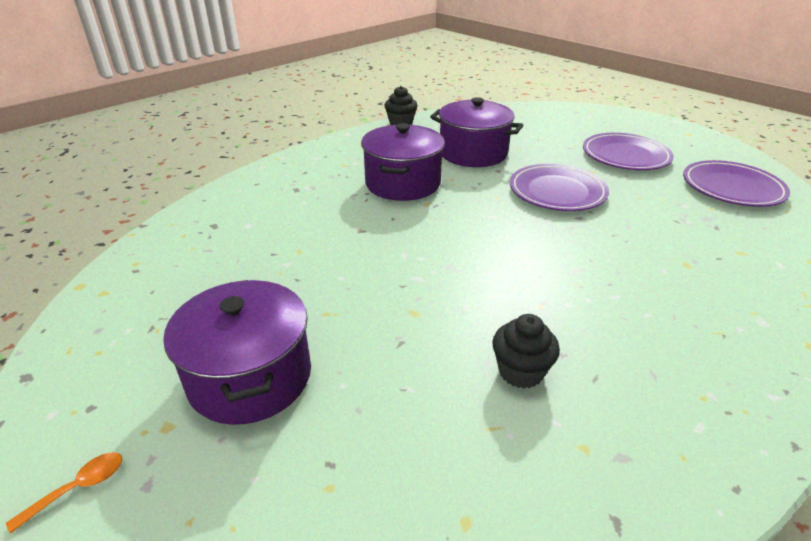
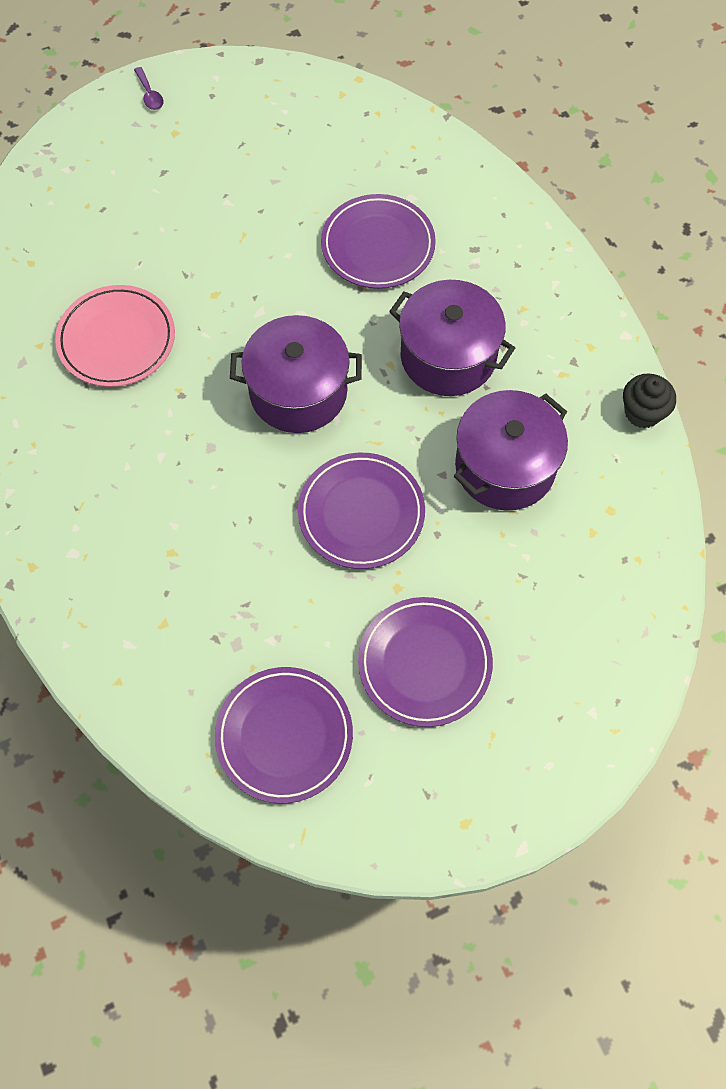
camera: 110 degrees right, 30 degrees up
(78, 488) = (149, 94): orange spoon -> purple spoon
(250, 377) = (196, 178): purple pot -> purple pot (298, 392)
(309, 231) = (378, 245): none -> purple plate
(520, 371) = (117, 340): black cupcake -> pink plate

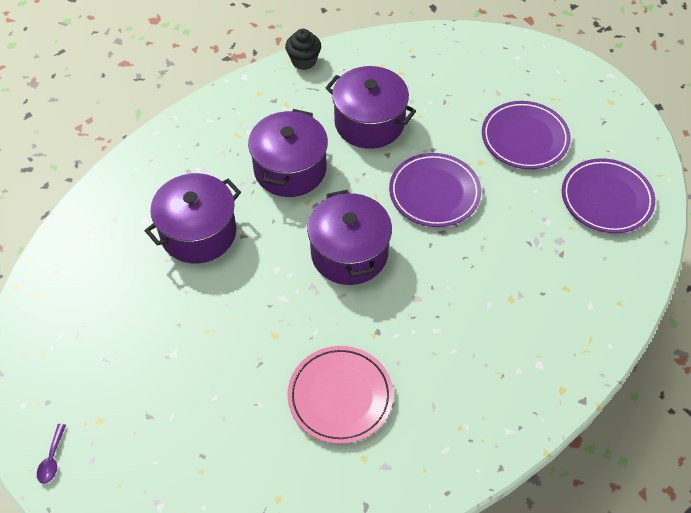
camera: 105 degrees left, 10 degrees down
(149, 94) = (52, 459): purple spoon -> purple spoon turned 135 degrees clockwise
(378, 245) = (198, 233): purple plate -> purple pot

